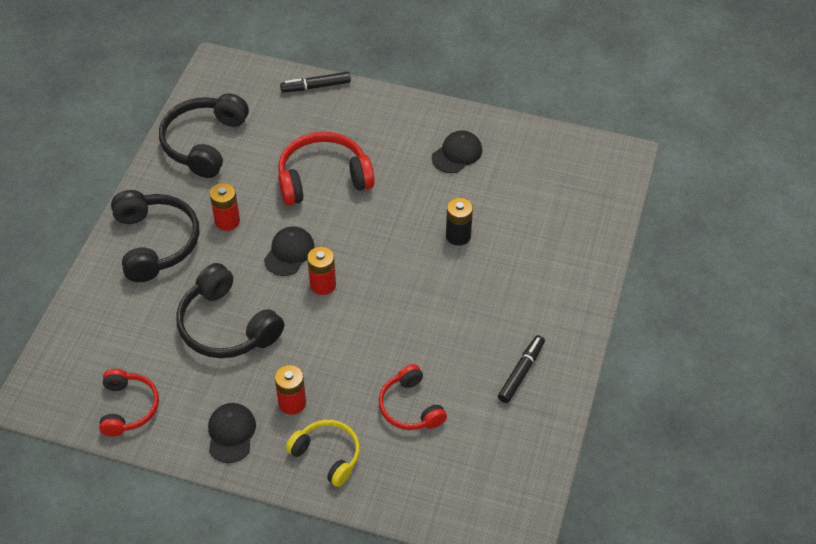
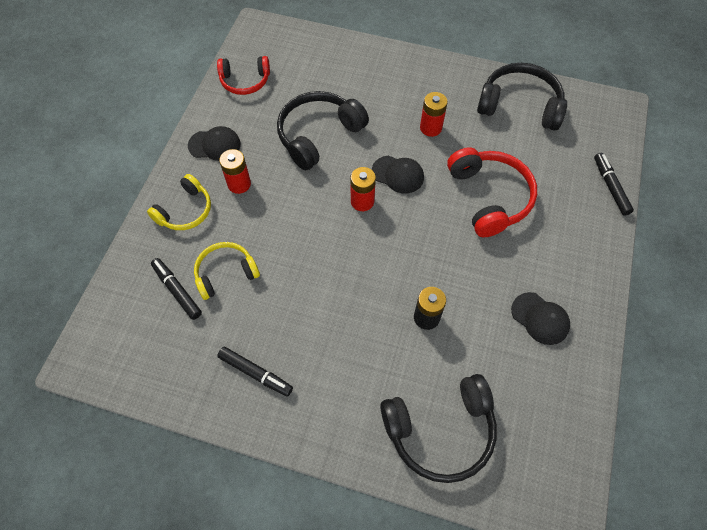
camera: 90 degrees right, 10 degrees up
(156, 243) = (404, 82): black headphones -> black headphones (440, 431)
(410, 407) = (225, 273): red headphones -> yellow headphones
(432, 452) = (177, 291): none -> black marker

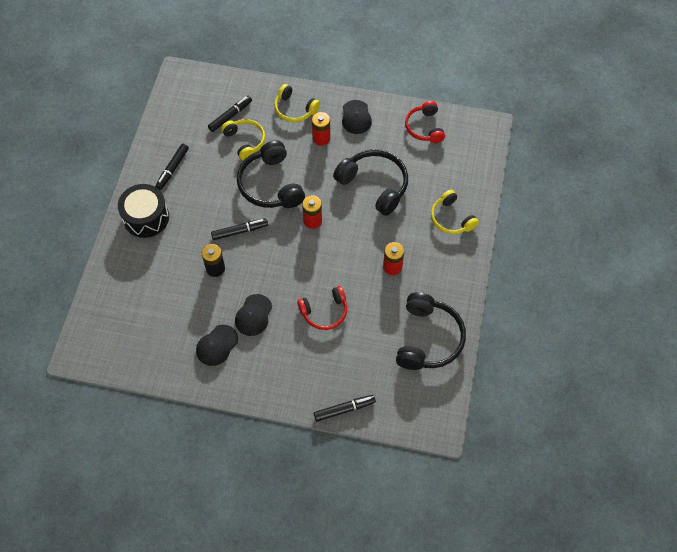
camera: 85 degrees right, 0 degrees up
(336, 412) = (146, 217): none -> black drum
(371, 285) = (240, 231): none -> black marker
(372, 71) = (451, 218): none -> yellow headphones
(398, 174) = (341, 244): black cap -> black cap (253, 315)
(440, 431) = (133, 279): black headphones -> black headphones (270, 184)
(489, 197) = (324, 312): red headphones -> red headphones, size x0.64

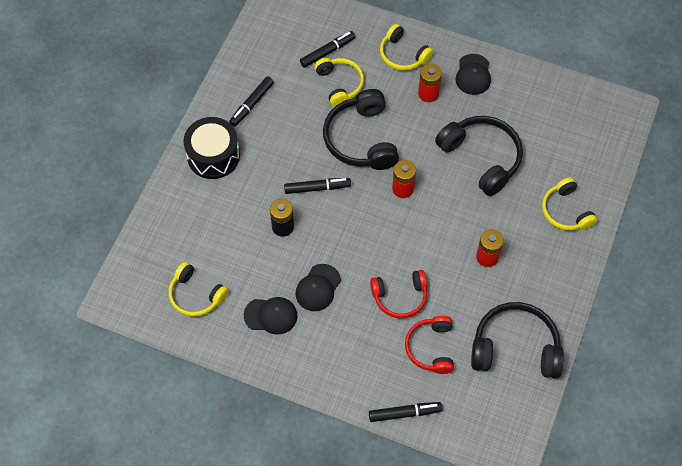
camera: 10 degrees right, 0 degrees up
(149, 338) = (196, 295): none -> yellow headphones
(217, 345) = (271, 315): black cap -> black cap turned 135 degrees counterclockwise
(424, 127) = (552, 98): red headphones -> red headphones (431, 348)
(428, 339) = (515, 348): black headphones -> black headphones turned 105 degrees counterclockwise

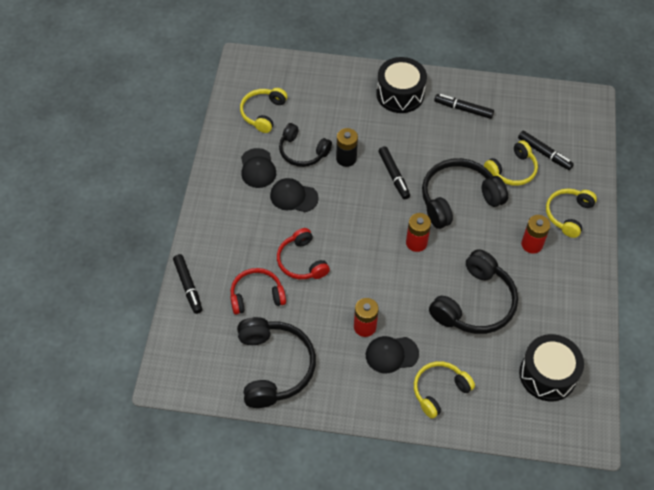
camera: 75 degrees right, 5 degrees down
(261, 266) = (302, 152): none -> black headphones
(473, 75) = (571, 279): black cap -> black cap (391, 354)
(565, 122) = (547, 375): none -> black drum

